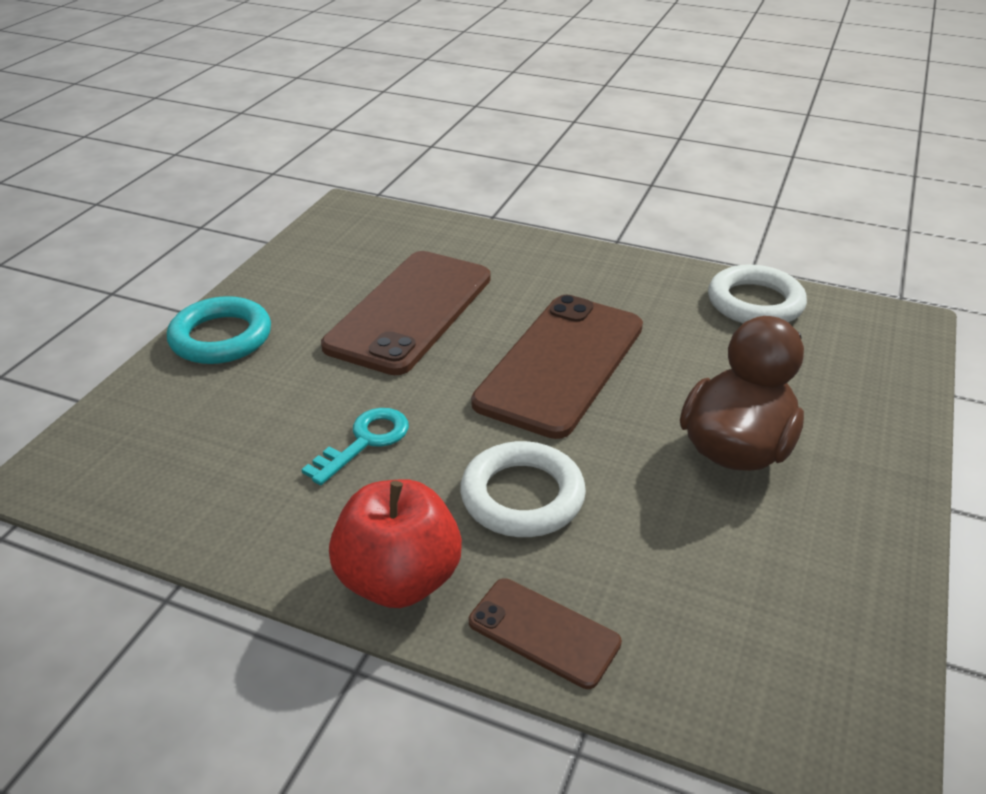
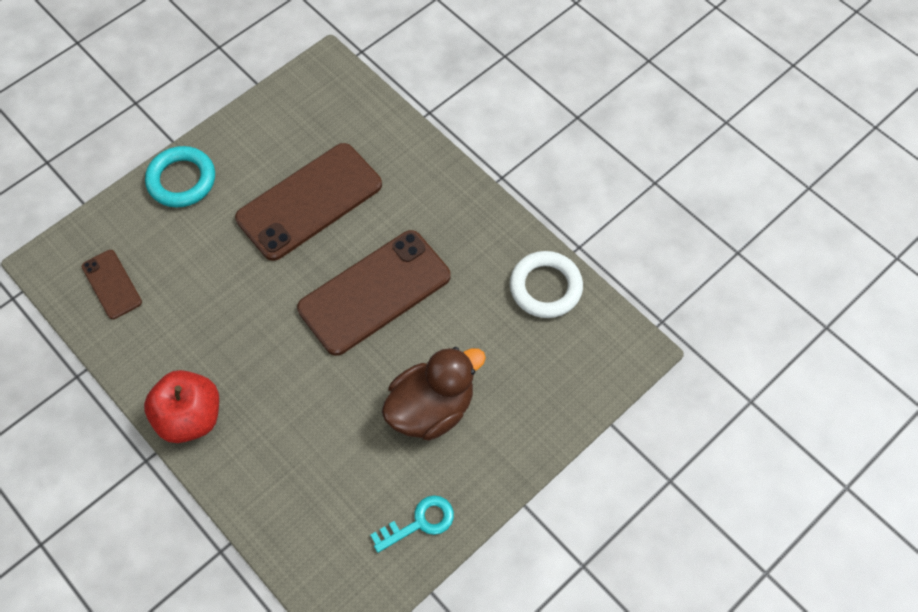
camera: 25 degrees right, 25 degrees up
(365, 441) = (222, 309): turquoise key -> turquoise key (419, 522)
(522, 496) = (285, 389): white ring -> none
(543, 632) = (242, 482): brown phone -> brown phone (112, 284)

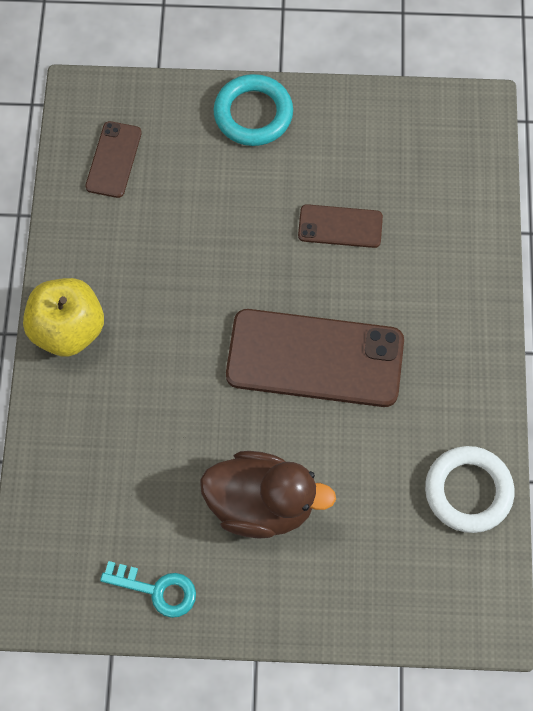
camera: 45 degrees right, 5 degrees up
(190, 417) = (68, 329): red apple -> yellow apple
(309, 201) = (340, 226): brown phone -> brown phone, size x0.50

